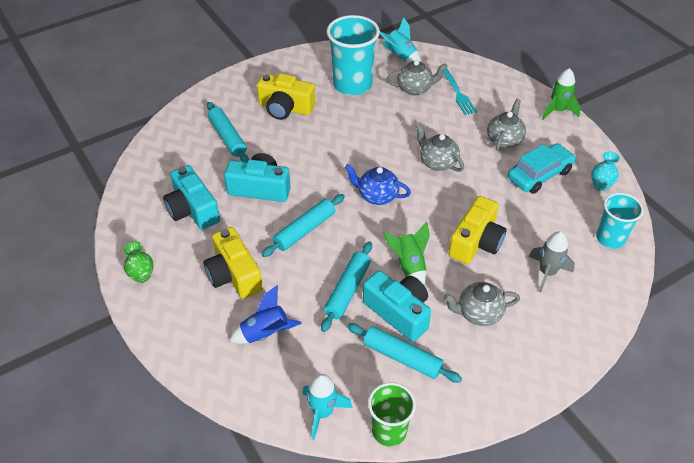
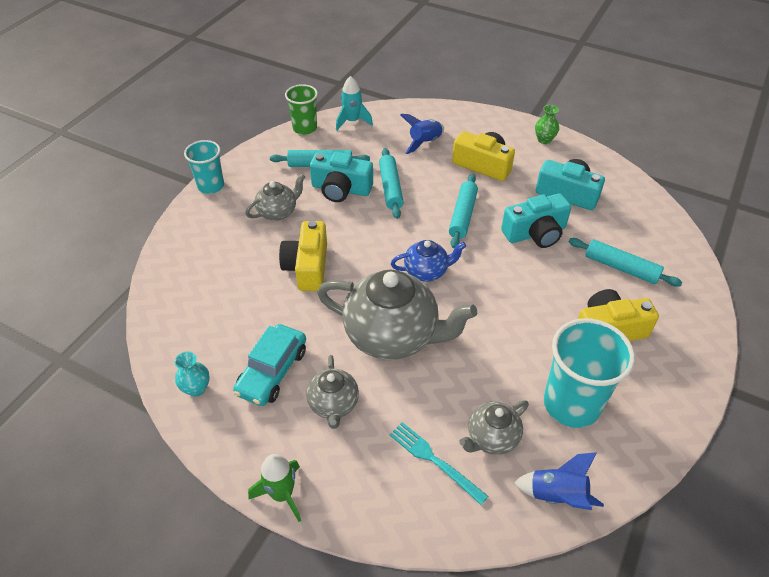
camera: 150 degrees right, 0 degrees up
(401, 56) = (557, 495): turquoise rocket -> blue rocket
(409, 266) = (354, 223): green rocket -> none
(437, 162) = (392, 336): grey teapot -> grey teapot, size x1.95
(547, 273) = (230, 266): grey rocket -> none
(610, 238) = (175, 325): turquoise cup -> turquoise cup (211, 186)

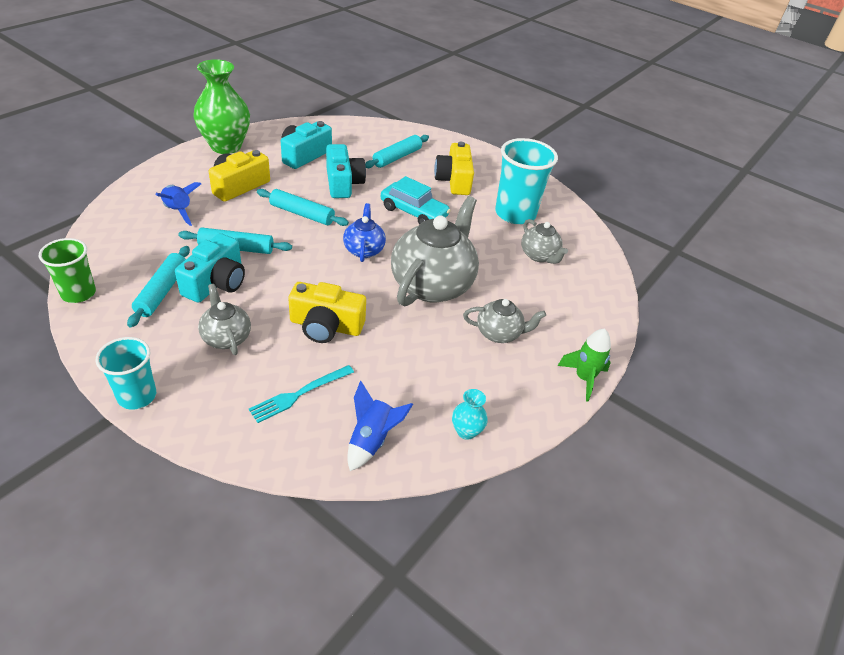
camera: 85 degrees left, 5 degrees down
(272, 371) = (456, 370): turquoise car -> turquoise car (414, 212)
(352, 121) = (98, 253): turquoise rocket -> none
(434, 460) = (556, 287): turquoise fork -> turquoise fork (299, 394)
(544, 140) = (226, 146): green vase -> green vase, size x2.28
(557, 495) = (584, 239): blue rocket -> blue rocket (372, 440)

